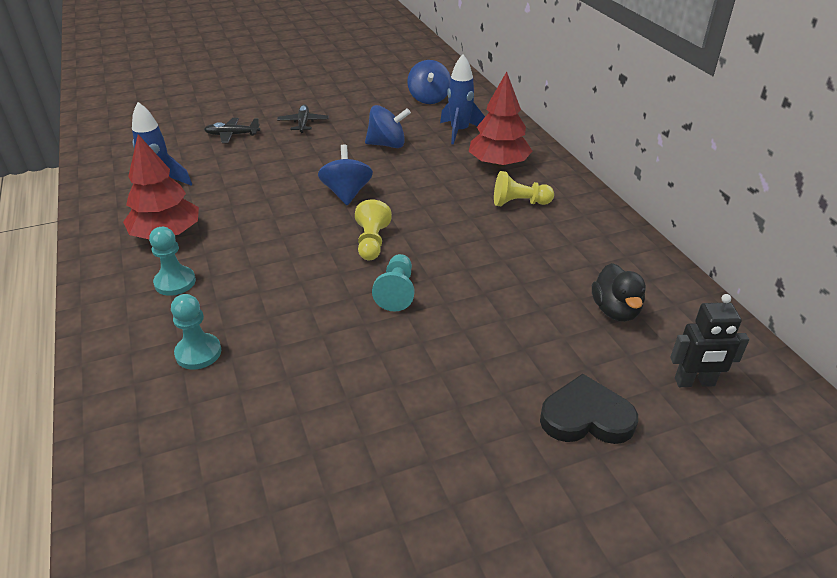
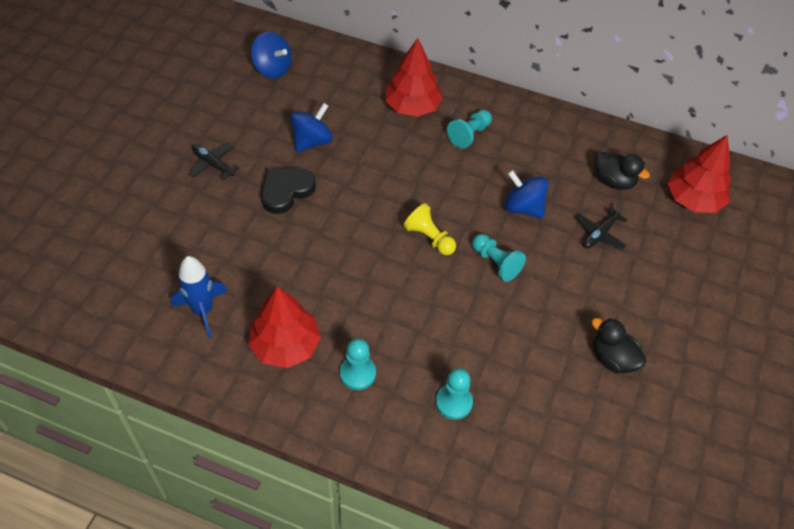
camera: 50 degrees left, 15 degrees up
(232, 135) = (173, 219): black plane -> black plane (599, 234)
(346, 193) = (352, 209): blue spinning top -> blue spinning top (523, 207)
(379, 438) = (613, 359): none -> black duck
(459, 131) = (344, 91): blue rocket -> none
(519, 203) = (469, 135): yellow pawn -> turquoise pawn
(586, 417) = (677, 262): black heart -> black heart (286, 191)
(694, 382) = (693, 200): black robot -> red tree

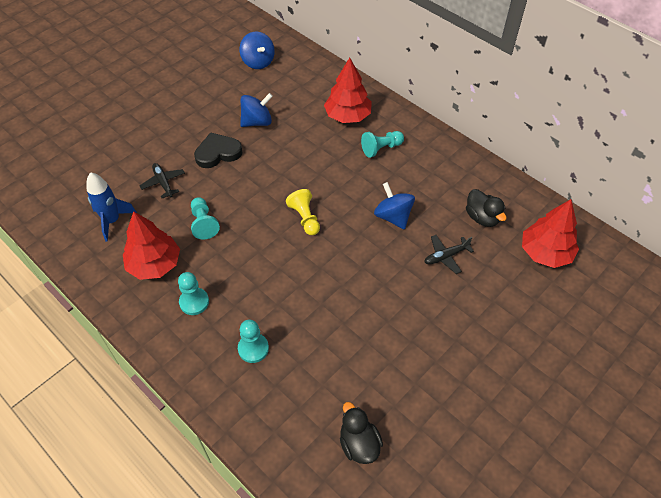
camera: 25 degrees right, 0 degrees up
(212, 164) = (177, 119): black plane -> black plane (163, 183)
(496, 263) = (346, 253): turquoise pawn -> turquoise pawn (204, 223)
(613, 359) = (400, 359): black duck -> black duck (359, 444)

